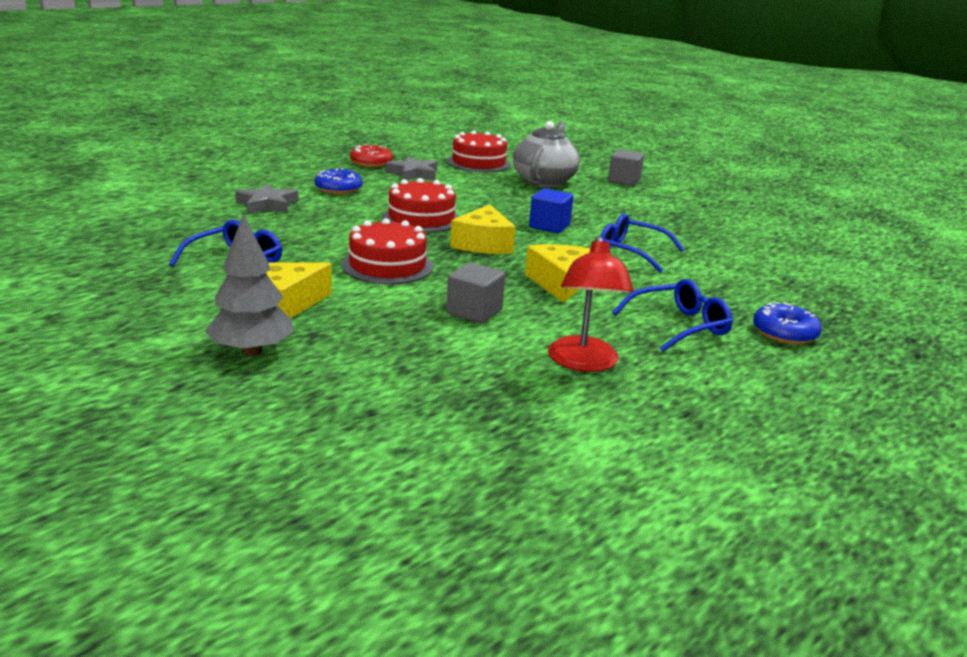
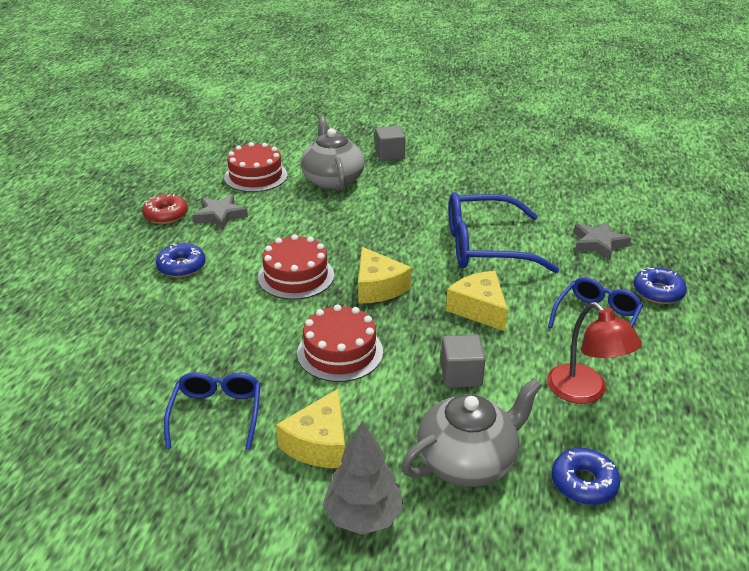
camera: 30 degrees left, 10 degrees up
(267, 204) = (146, 319): grey star -> grey star (598, 244)
(393, 358) = (468, 461): none -> grey teapot
(483, 412) = (583, 483): none -> blue donut
(549, 226) = (399, 240): blue cube -> none
(631, 252) = (485, 246): blue glasses -> blue glasses, size x1.64

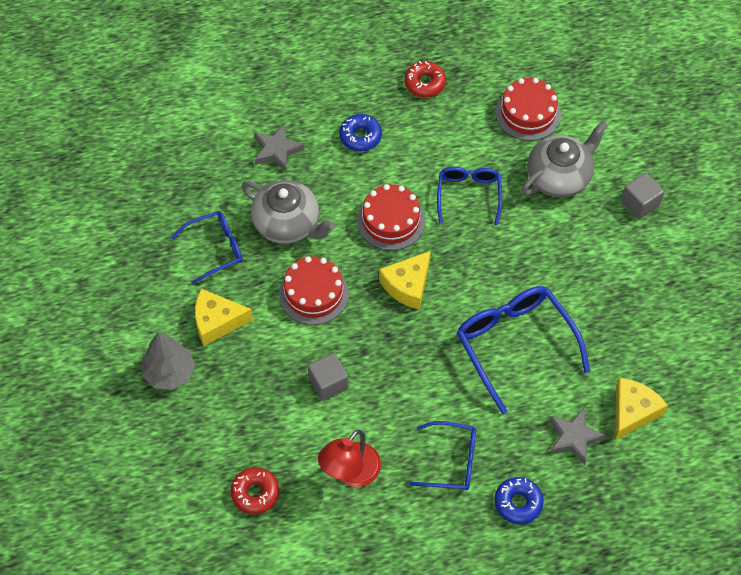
camera: 65 degrees right, 25 degrees up
(220, 215) = (446, 122): grey star -> grey star (277, 150)
(308, 226) = (468, 195): none -> blue glasses
(468, 461) = (243, 416): grey teapot -> grey teapot (288, 224)
(479, 309) = (417, 369): yellow cheese -> yellow cheese (632, 412)
(583, 483) = (255, 493): blue donut -> red donut

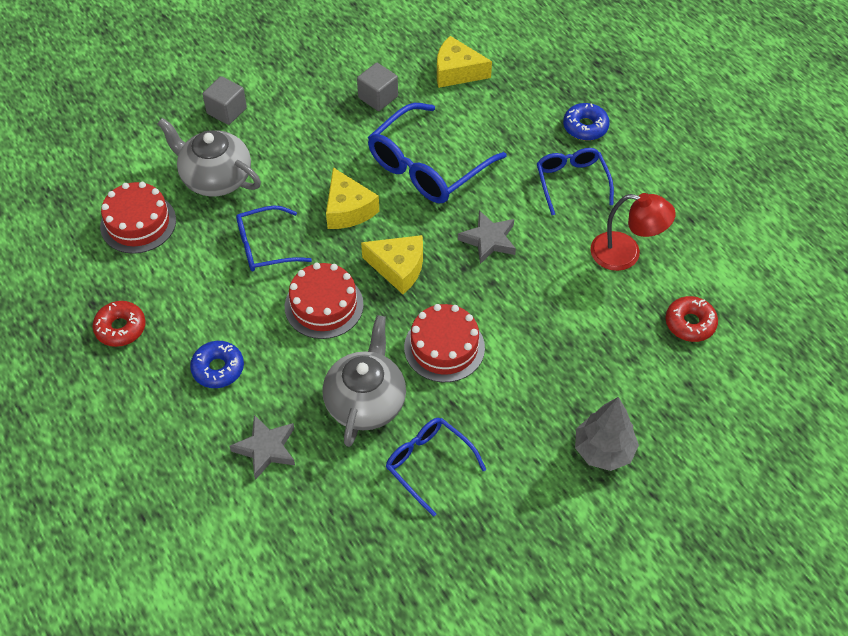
camera: 110 degrees left, 5 degrees down
(217, 321) = (520, 427): yellow cheese -> yellow cheese (348, 209)
(328, 383) = (542, 301): grey cube -> grey cube (378, 97)
(574, 437) = (502, 104): grey star -> grey star (489, 240)

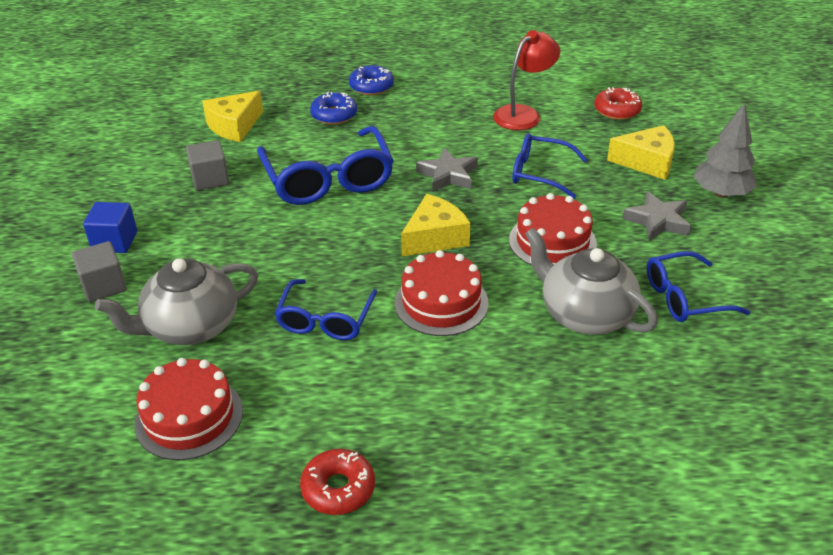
camera: 60 degrees left, 15 degrees down
(218, 369) = (466, 415): blue donut -> blue donut (334, 115)
(266, 449) = (602, 411): grey star -> grey star (658, 221)
(273, 88) = (115, 241): none -> blue cube
(348, 209) = (332, 245): yellow cheese -> yellow cheese (647, 162)
(571, 182) = (424, 113): blue glasses -> blue glasses (540, 173)

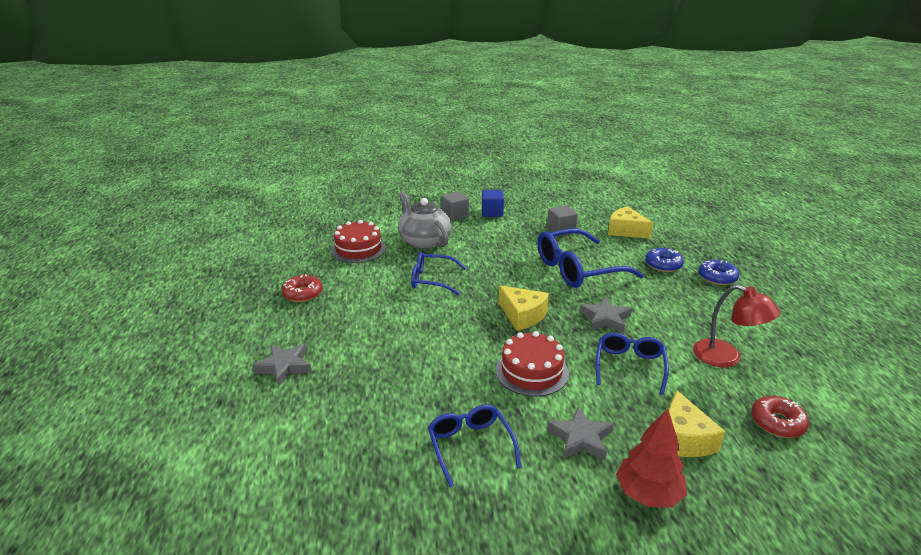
camera: 85 degrees right, 10 degrees down
(441, 303) = (451, 320): red cake -> none
(553, 488) = (284, 366): none -> grey star
(584, 314) = (444, 386): grey teapot -> none
(721, 193) = (648, 494): grey tree -> red tree

